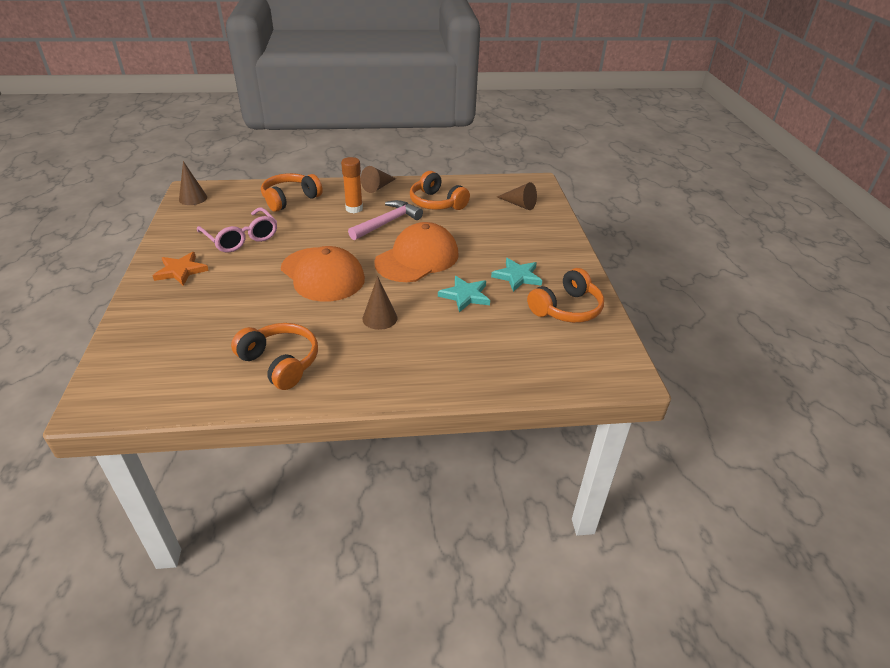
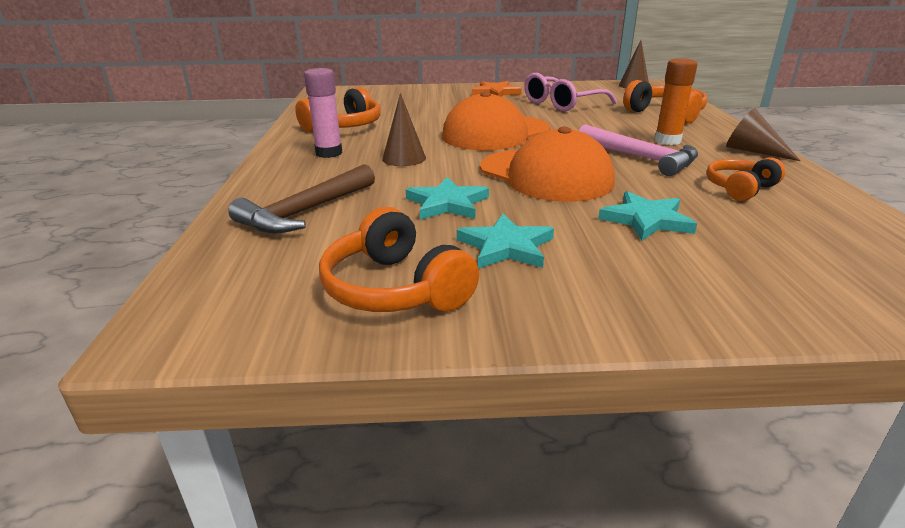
camera: 95 degrees right, 10 degrees down
(363, 361) = (329, 153): none -> pink glue stick
(437, 203) = (740, 188): orange headphones -> orange headphones, size x0.66
(479, 234) = (646, 220): none -> turquoise star
(484, 353) = (306, 211): none -> brown hammer
(519, 204) = (822, 268): brown cone -> none

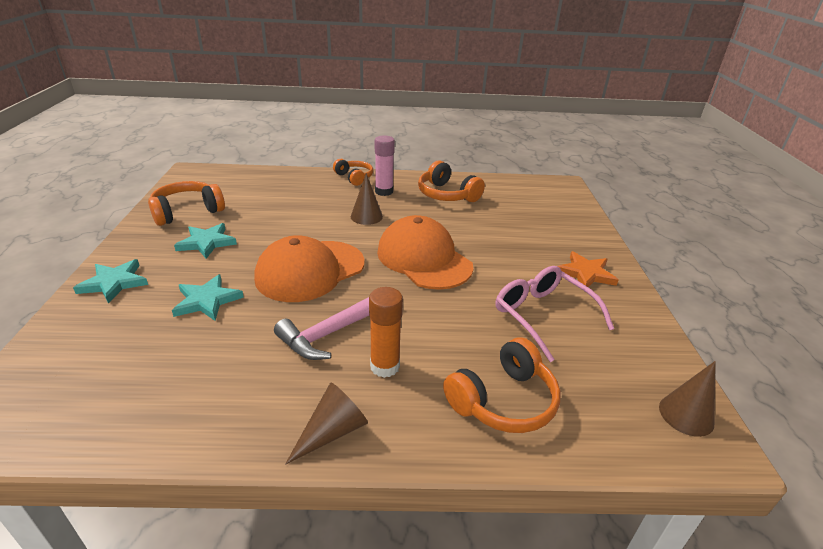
camera: 90 degrees right, 5 degrees up
(306, 211) = (287, 189): brown hammer -> none
(447, 203) = (276, 228): turquoise star -> turquoise star (114, 283)
(740, 188) = (234, 373): orange headphones -> orange headphones (354, 177)

